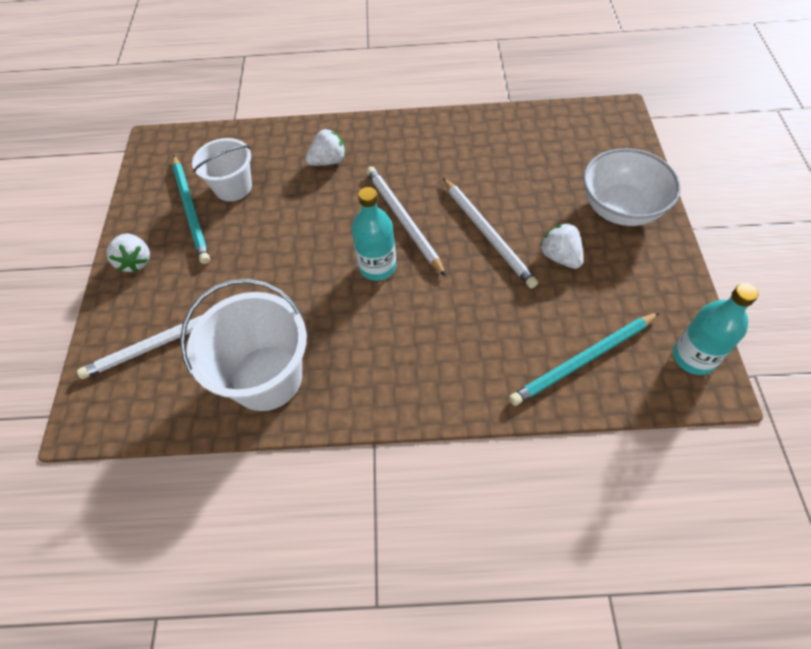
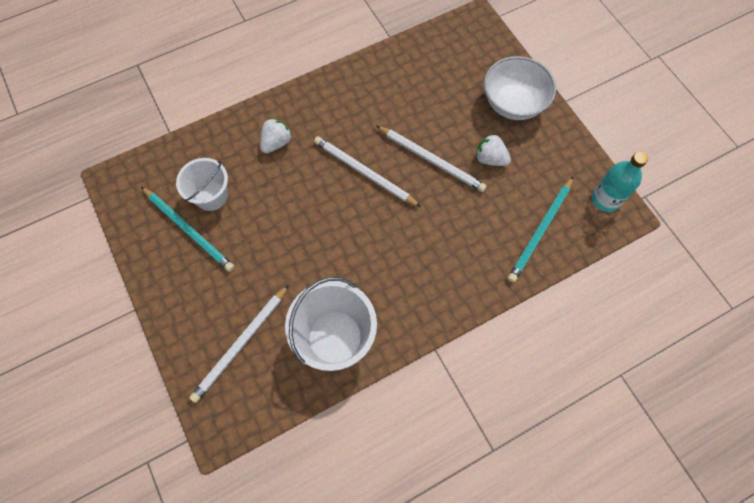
camera: 30 degrees left, 10 degrees up
(136, 261) = (171, 292): white strawberry -> none
(377, 266) = (366, 218): turquoise bottle -> none

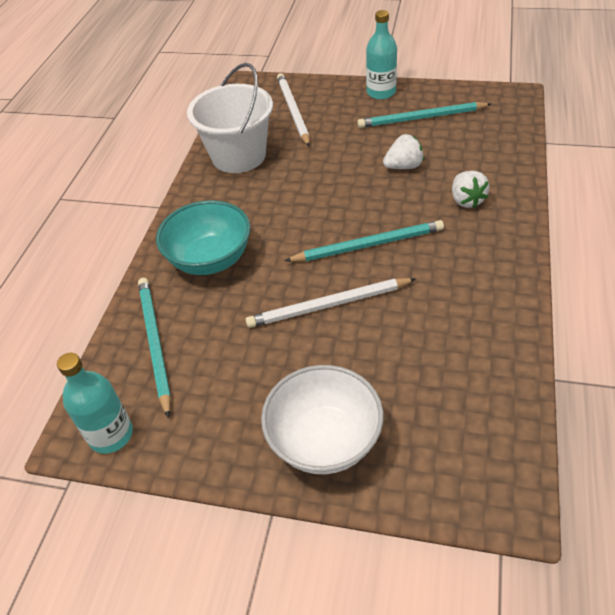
camera: 135 degrees right, 20 degrees down
(165, 288) = (381, 92): none -> turquoise bottle
(211, 196) = (444, 140): white bucket -> none
(364, 172) = (368, 245): white pencil -> turquoise pencil
(455, 258) = (210, 259): none -> turquoise bowl
(490, 159) = (276, 358): white strawberry -> white strawberry (403, 166)

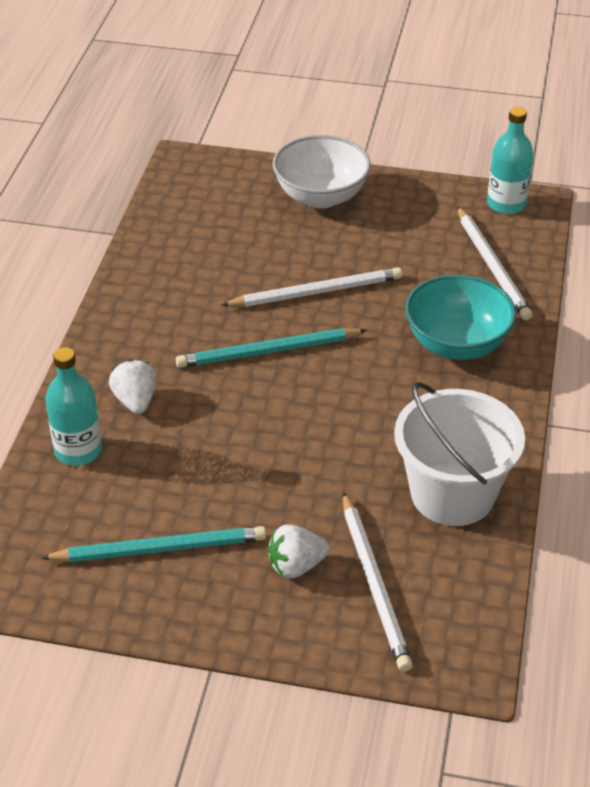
camera: 175 degrees right, 5 degrees down
(155, 343) = (492, 266): turquoise pencil -> white pencil
(381, 92) = (217, 617): turquoise bottle -> turquoise bottle (78, 450)
(403, 166) = (206, 458): white strawberry -> white strawberry (296, 566)

